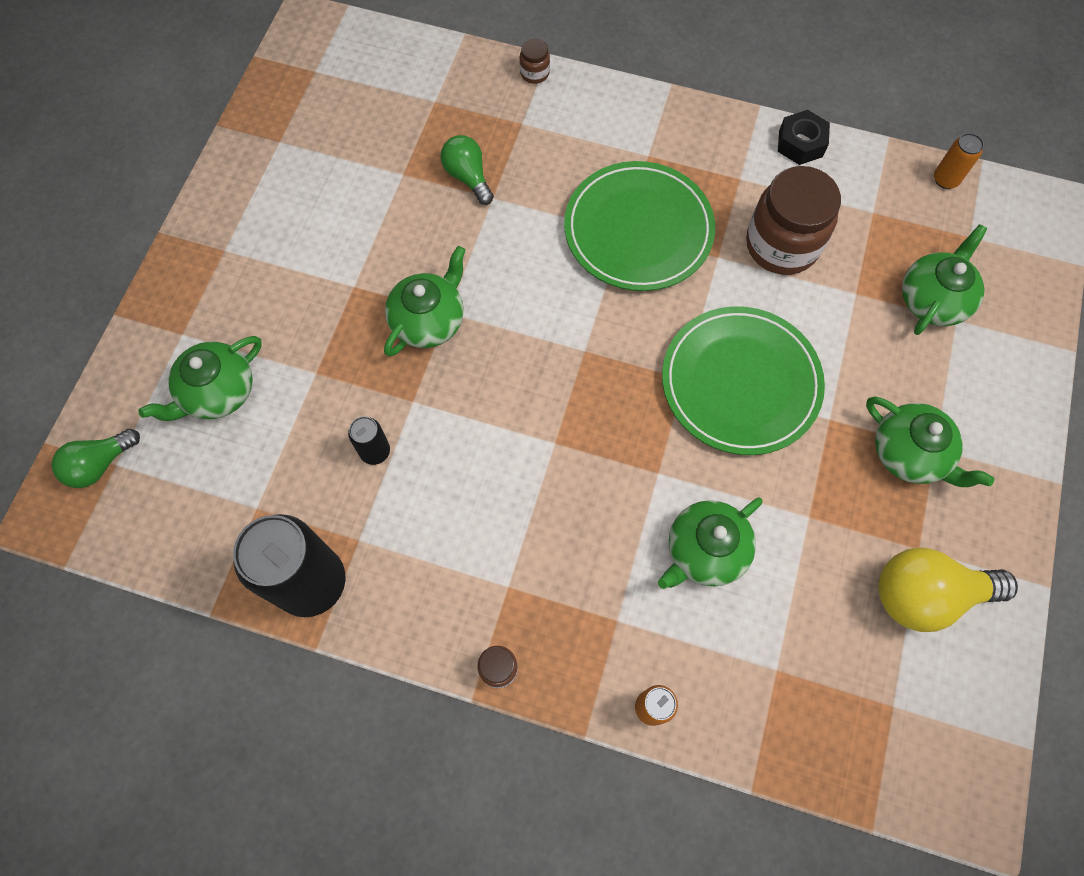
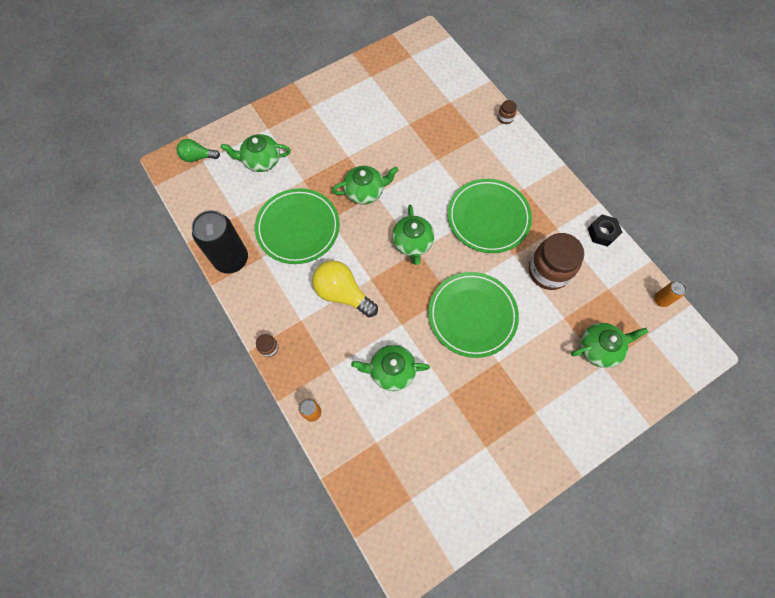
camera: 40 degrees right, 0 degrees up
(375, 451) = (298, 228): black can -> green plate
(468, 177) = (435, 143): green light bulb -> none
(909, 454) = (521, 405): green teapot -> green teapot (412, 243)
(925, 595) = (469, 468): yellow light bulb -> yellow light bulb (342, 293)

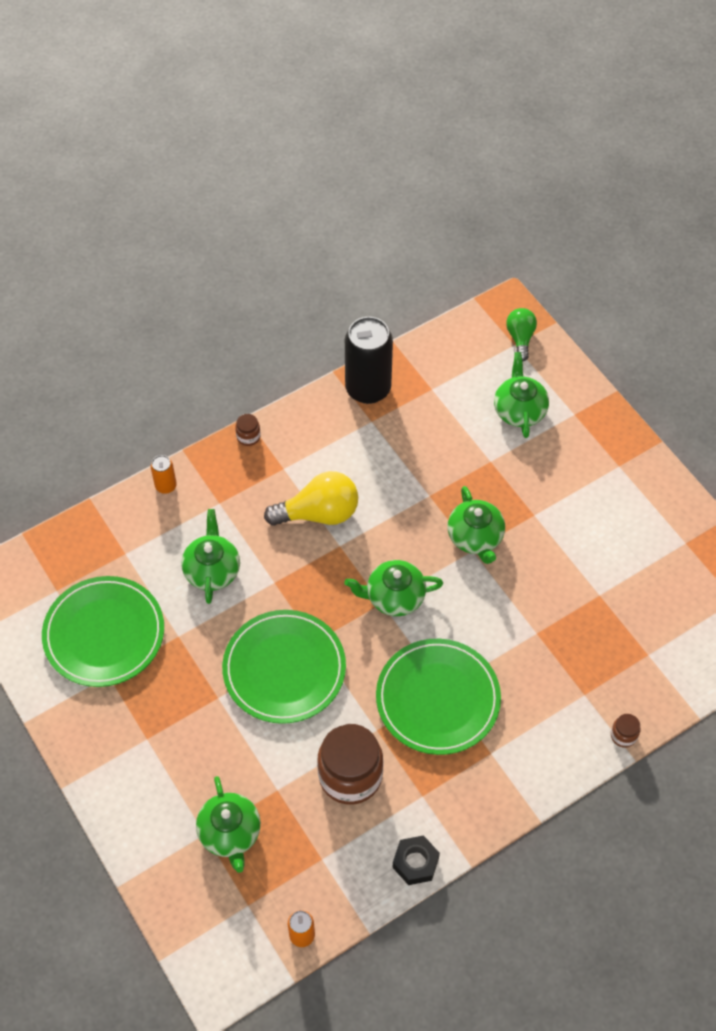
camera: 90 degrees right, 10 degrees down
(298, 228) = (415, 459): green plate -> green plate (104, 634)
(342, 293) = (319, 513): yellow light bulb -> yellow light bulb turned 45 degrees clockwise

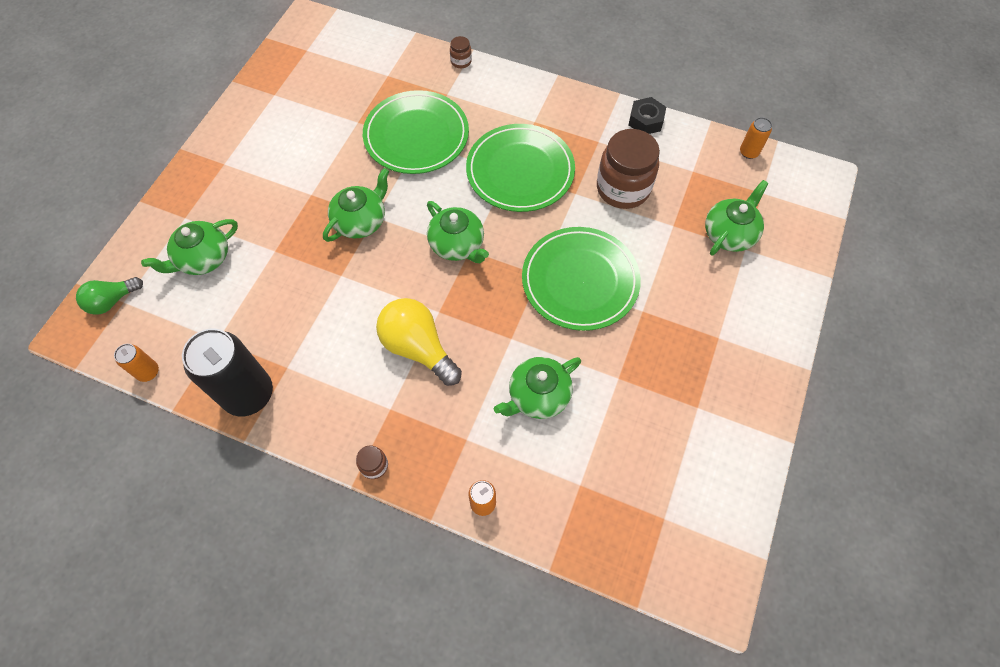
camera: 125 degrees left, 5 degrees up
(104, 634) = (667, 440): green plate -> green plate (416, 136)
(436, 338) = (148, 372): none -> orange can

